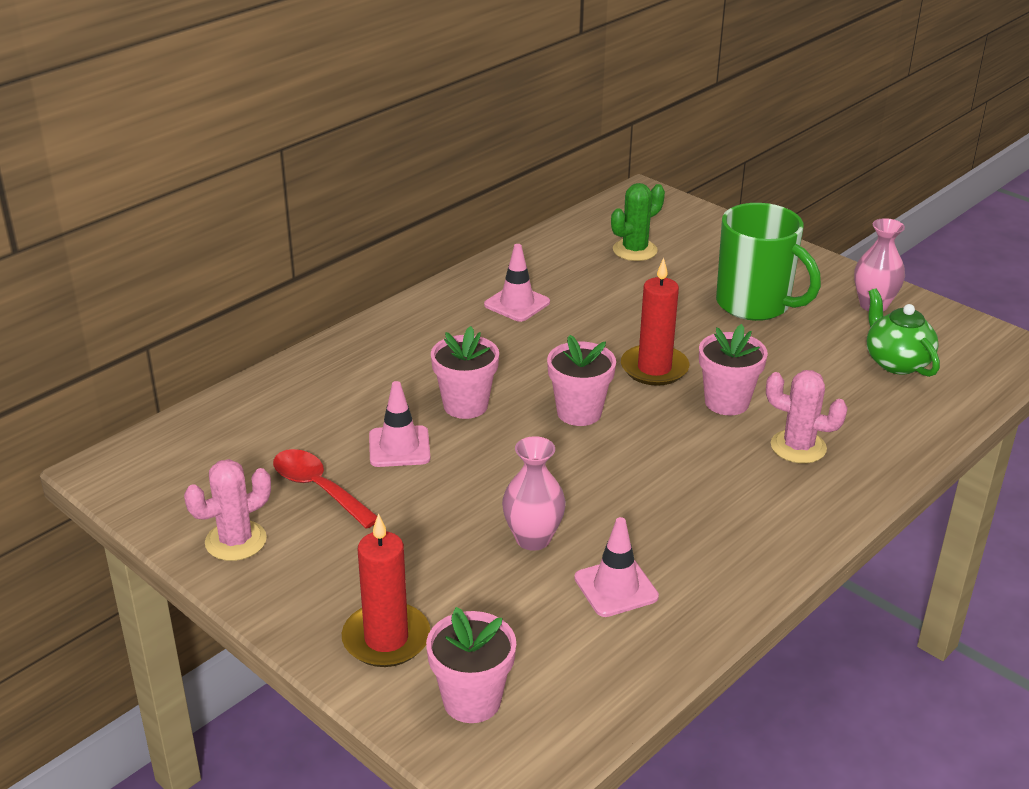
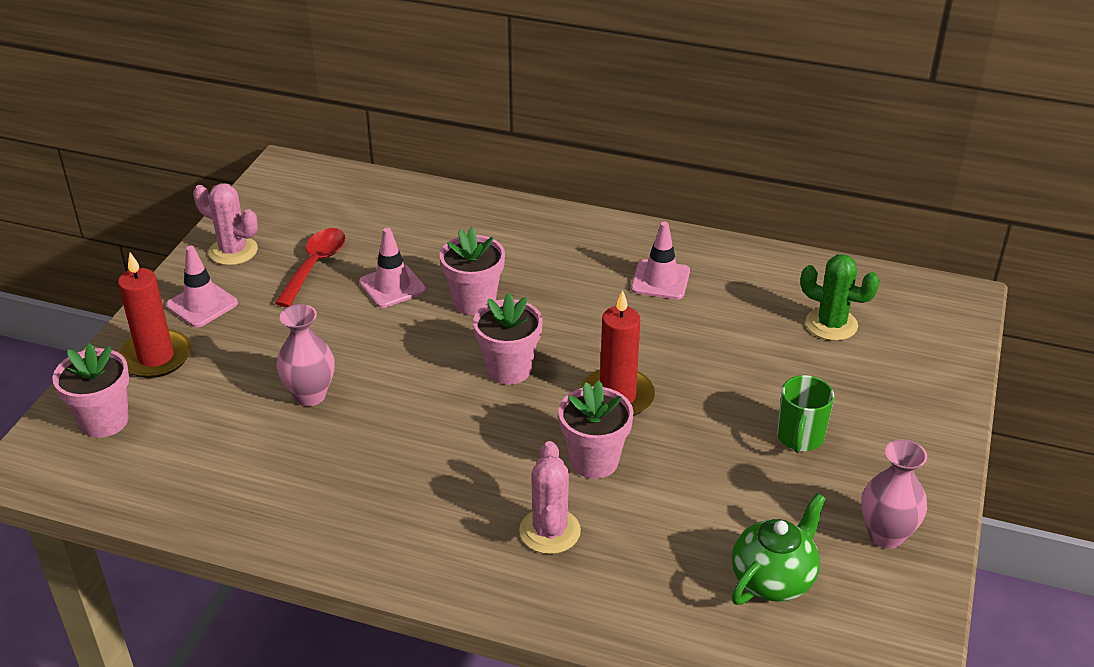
camera: 65 degrees right, 5 degrees up
(616, 587) = (269, 461): pink traffic cone -> pink traffic cone (202, 304)
(755, 305) = (800, 438): green mug -> green mug, size x0.54

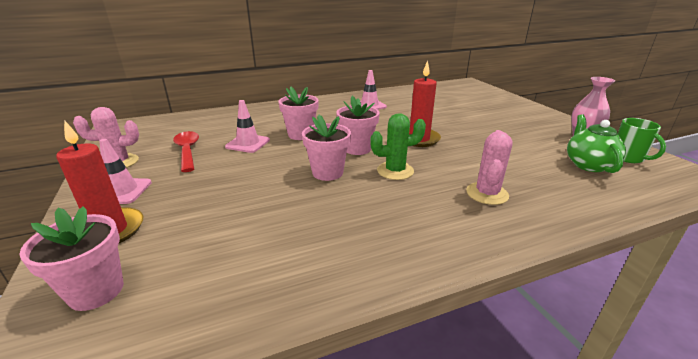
camera: 40 degrees left, 10 degrees down
(310, 395) = (263, 200): pink vase -> none
(550, 531) = (487, 194): pink cactus -> pink cactus turned 60 degrees clockwise
(594, 461) = (452, 161): pink flower pot -> pink flower pot (327, 172)
(800, 438) = (502, 125): green mug -> green mug (628, 158)
(831, 324) = (447, 98): green cactus -> green cactus (395, 171)

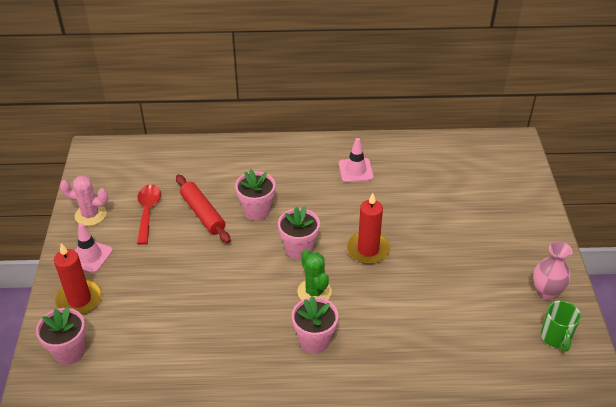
camera: 20 degrees right, 15 degrees up
(248, 143) = (203, 213): pink traffic cone -> red rolling pin
(327, 172) = (255, 277): pink flower pot -> pink flower pot (314, 341)
(395, 171) = (314, 292): green cactus -> green cactus turned 60 degrees clockwise
(487, 194) = (372, 343): pink cactus -> none
(588, 165) = (503, 335): green teapot -> none

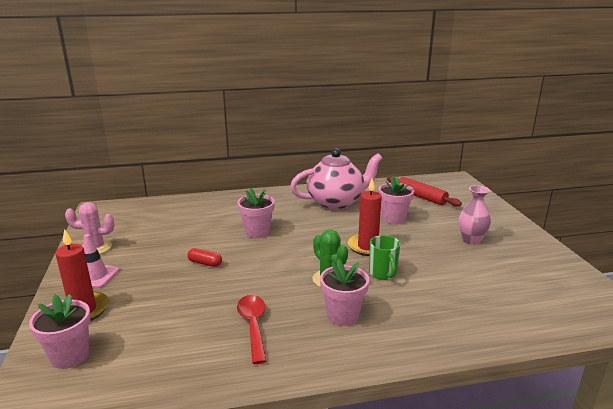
camera: 10 degrees left, 20 degrees down
(148, 212) = (153, 241): red spoon -> red spoon (253, 325)
(196, 252) = (205, 263): none -> red capsule
(203, 213) = (207, 238): red rolling pin -> red rolling pin (421, 197)
(299, 249) = (304, 252): pink flower pot -> pink flower pot (393, 219)
(355, 170) = (336, 202): pink traffic cone -> pink teapot
(546, 292) = (539, 258): pink vase -> pink vase (471, 240)
(555, 337) = (569, 287): green mug -> green mug (383, 273)

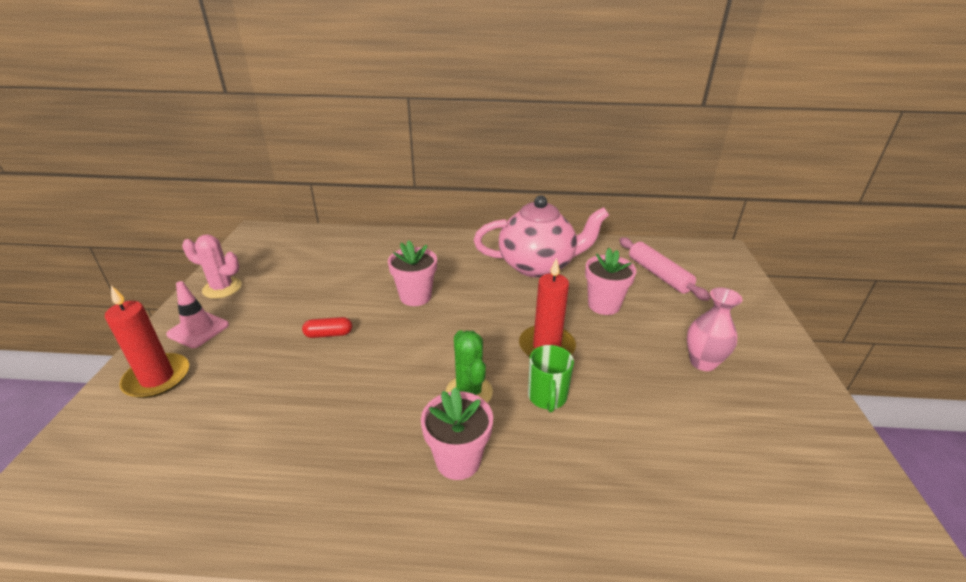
camera: 15 degrees right, 10 degrees up
(70, 356) = (103, 446): pink flower pot -> none
(205, 263) = (329, 334): red capsule -> red capsule turned 45 degrees counterclockwise
(253, 325) = (334, 450): red spoon -> none
(421, 197) = (658, 274): red rolling pin -> pink rolling pin

